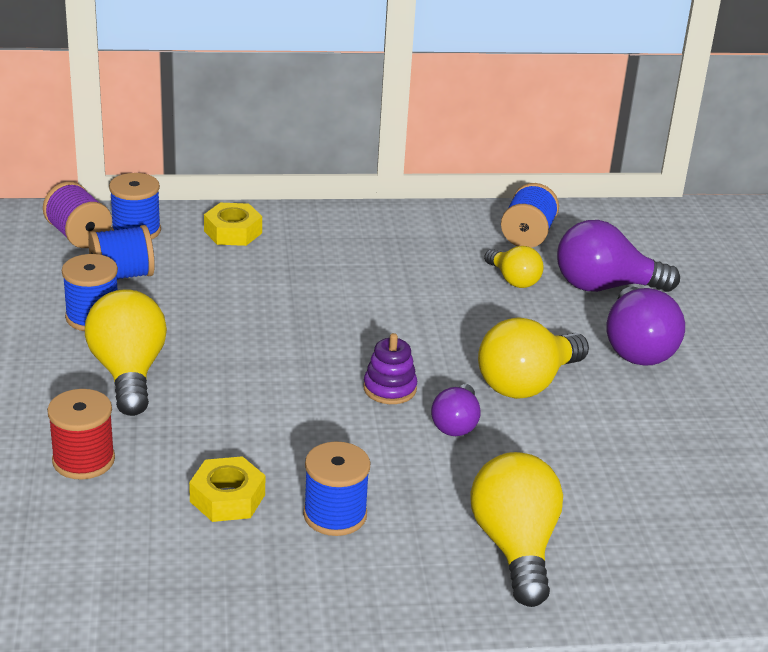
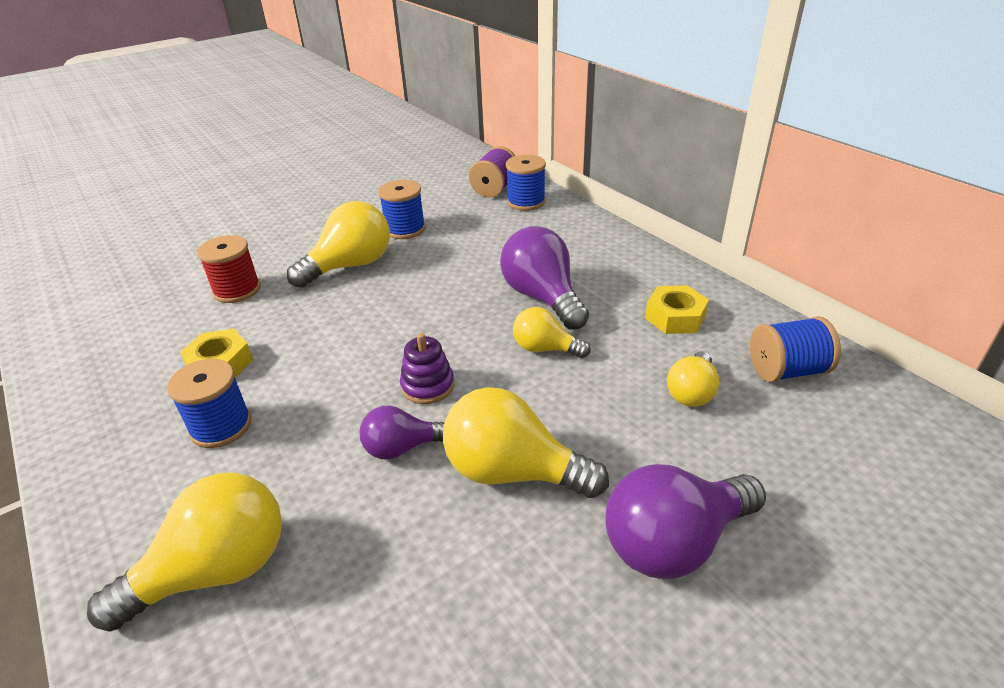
camera: 65 degrees right, 5 degrees up
(122, 275) = (465, 219): blue spool -> none
(233, 232) = (572, 232): yellow nut -> yellow nut (675, 317)
(399, 317) = (545, 349): none -> yellow light bulb
(604, 286) = (769, 464): purple light bulb -> purple light bulb (543, 297)

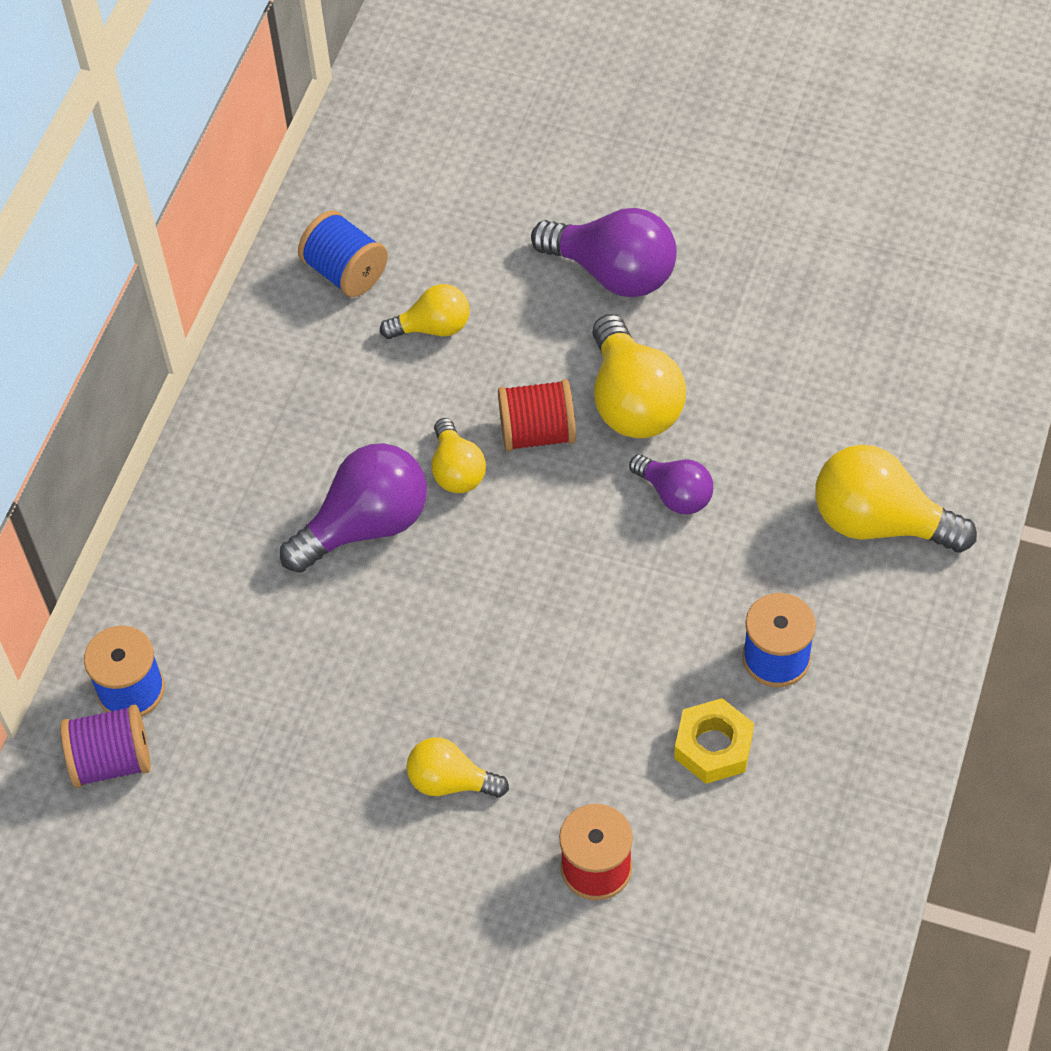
camera: 125 degrees left, 20 degrees up
(350, 266) = (450, 781): yellow light bulb -> yellow light bulb, size x0.59
(405, 229) = (315, 791): blue spool -> none
(427, 386) = (589, 531): purple stacking toy -> none
(537, 401) = (537, 433): none -> red spool
(543, 297) = (366, 525): purple light bulb -> purple light bulb turned 150 degrees counterclockwise
(675, 317) = (316, 388): yellow nut -> none

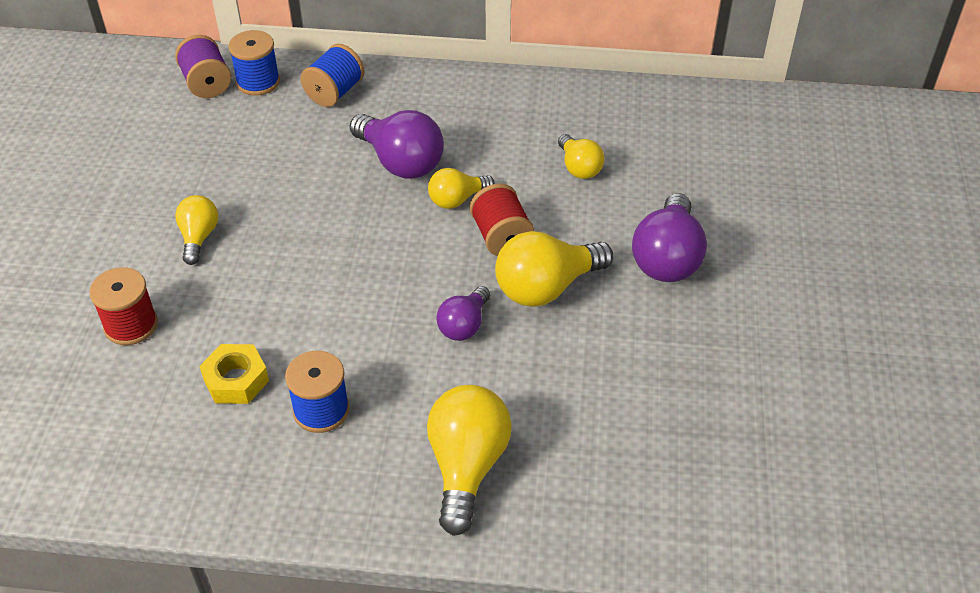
camera: 75 degrees right, 10 degrees down
(345, 272) = (612, 117): blue spool -> blue spool (334, 92)

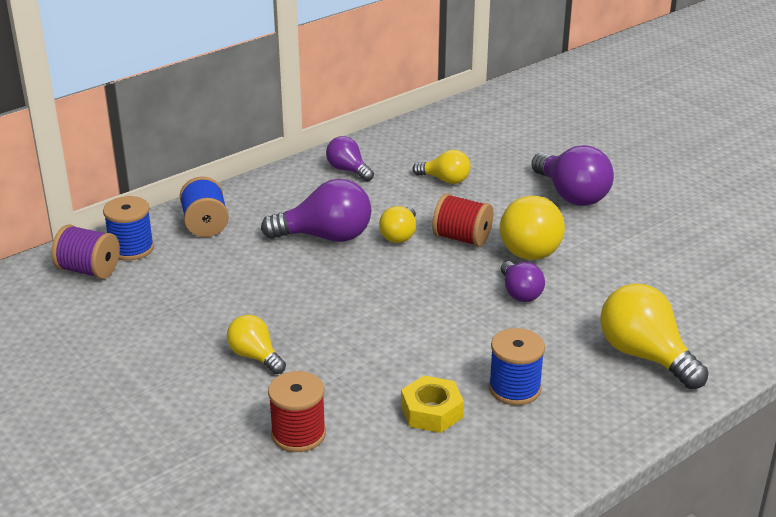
camera: 45 degrees left, 15 degrees down
(514, 106) = (348, 170): none -> purple light bulb

